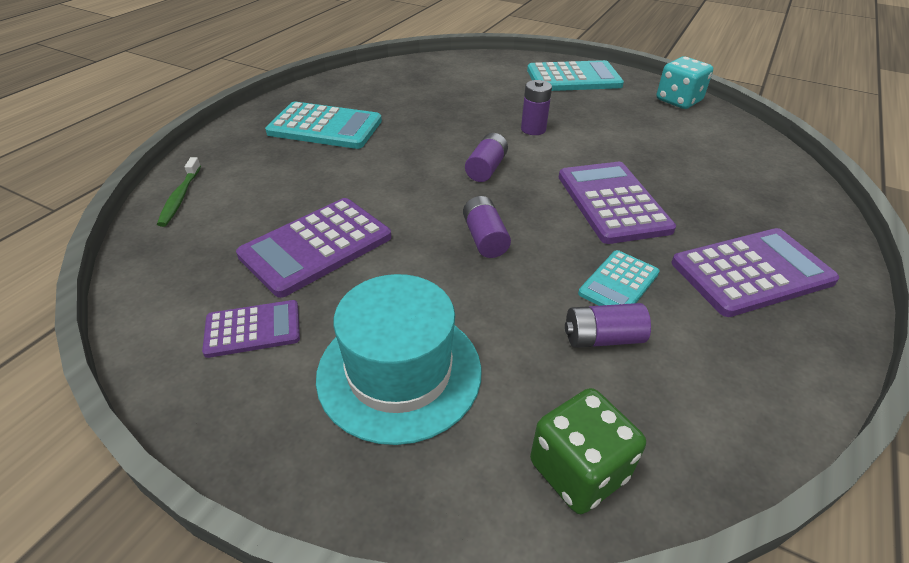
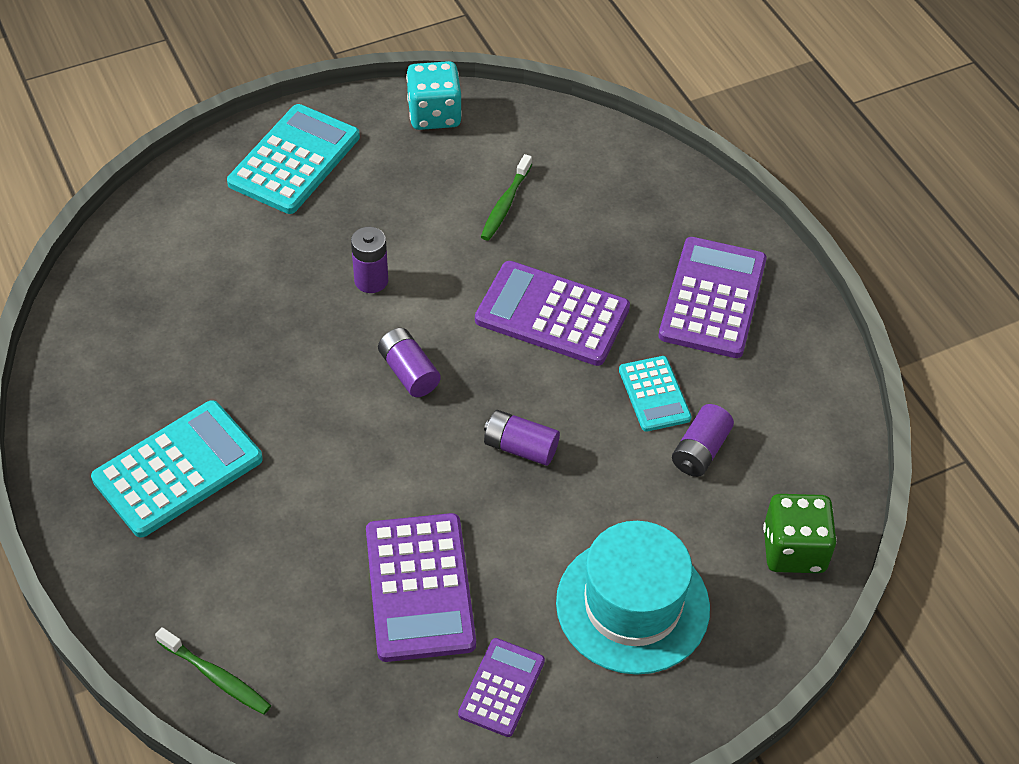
camera: 55 degrees left, 10 degrees up
(663, 148) = (505, 204): none -> green toothbrush

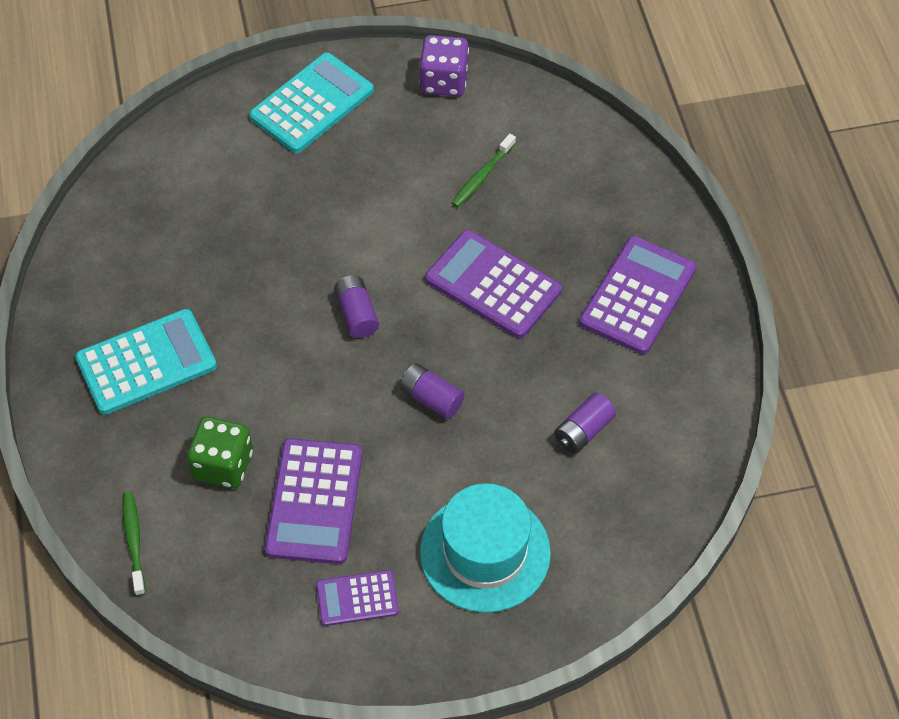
camera: 15 degrees right, 5 degrees up
(216, 677) = (134, 541): green toothbrush -> green toothbrush turned 150 degrees counterclockwise
(371, 280) = (347, 226): purple battery -> none
(434, 114) = (444, 81): turquoise dice -> purple dice
(501, 687) = (357, 598): purple calculator -> purple calculator turned 135 degrees counterclockwise
(654, 394) = (559, 373): turquoise calculator -> none
(794, 550) = (636, 533): green dice -> green dice (223, 465)

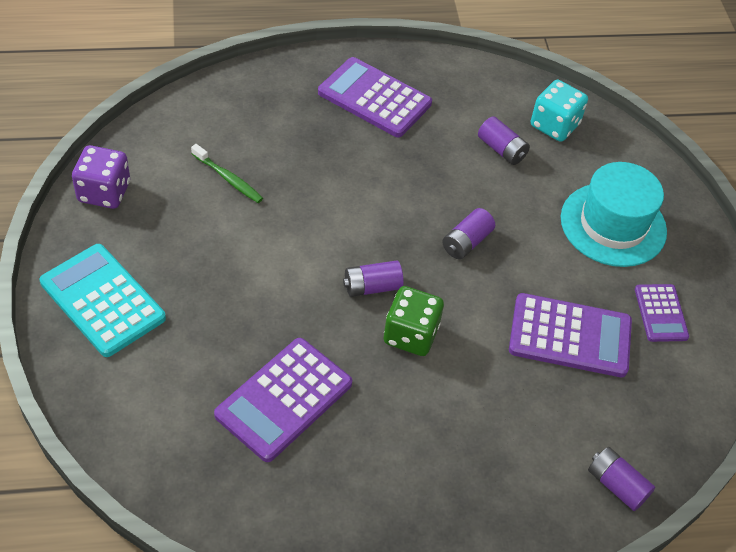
camera: 90 degrees left, 5 degrees down
(134, 541) = (616, 485): green toothbrush -> purple battery
(146, 362) = (412, 468): turquoise calculator -> none
(223, 465) = (533, 405): green dice -> green dice (410, 335)
(493, 285) = (351, 186): purple calculator -> purple calculator (284, 399)
(640, 490) = (554, 125): none -> turquoise dice

